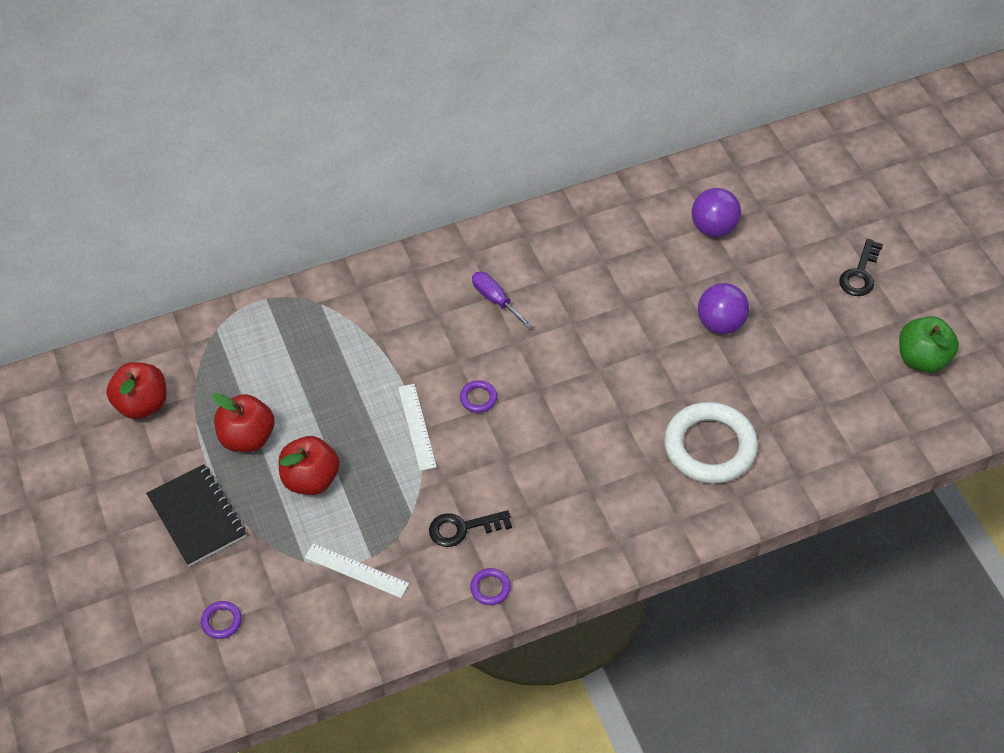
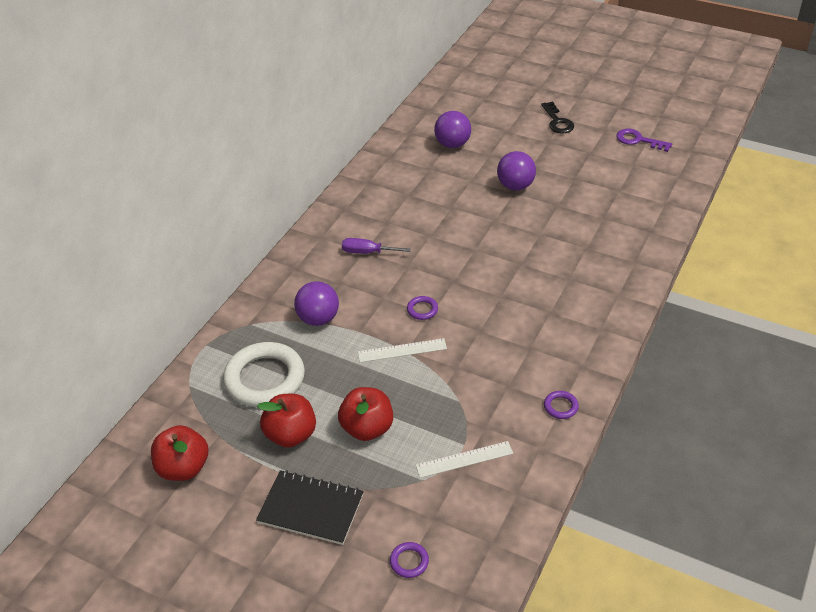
camera: 40 degrees left, 10 degrees down
(380, 340) = (318, 319): none -> purple ball
(417, 426) = (402, 350): white ruler -> white ruler turned 45 degrees counterclockwise
(463, 528) = (502, 386): black key -> none
(710, 447) = (588, 247): white ring -> white ring (265, 379)
(922, 359) = (638, 140): green apple -> purple key

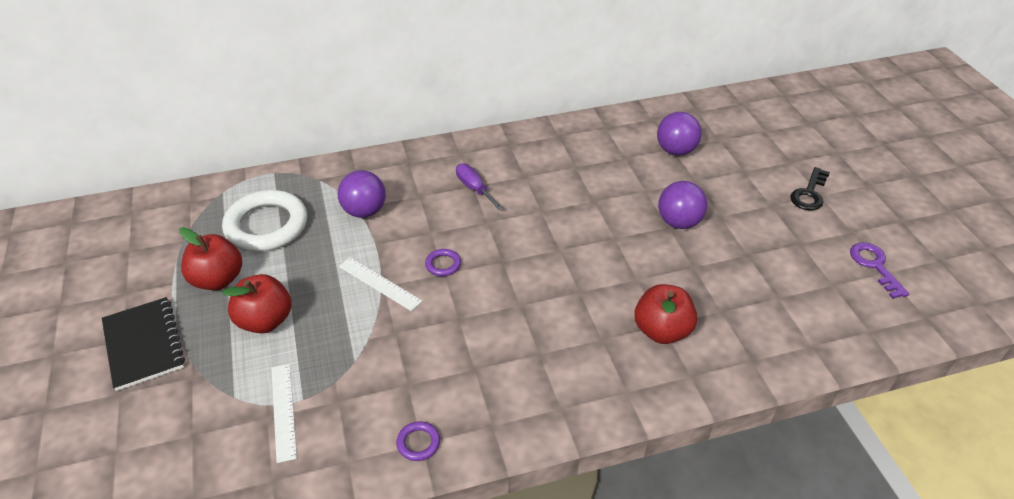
camera: 45 degrees right, 0 degrees up
(183, 468) = (133, 244): red apple -> red apple (662, 331)
(409, 561) = (127, 450): purple ring -> none
(464, 459) = (283, 411): white ruler -> white ruler turned 45 degrees clockwise

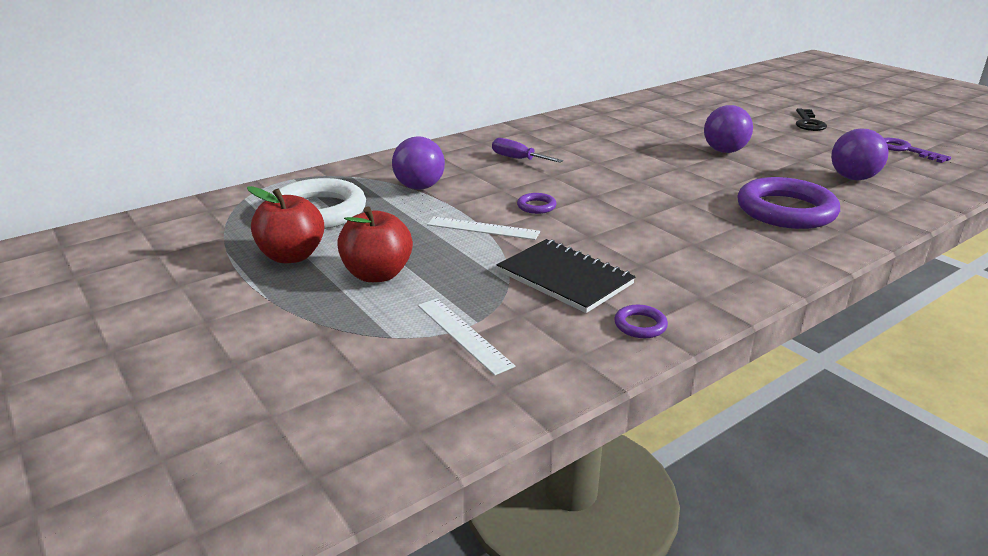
camera: 20 degrees left, 15 degrees down
(143, 344) = (236, 319): black notebook -> black notebook (564, 278)
(662, 331) = (786, 210): red apple -> purple ring
(675, 151) = (675, 116): purple ball -> purple ball (853, 178)

